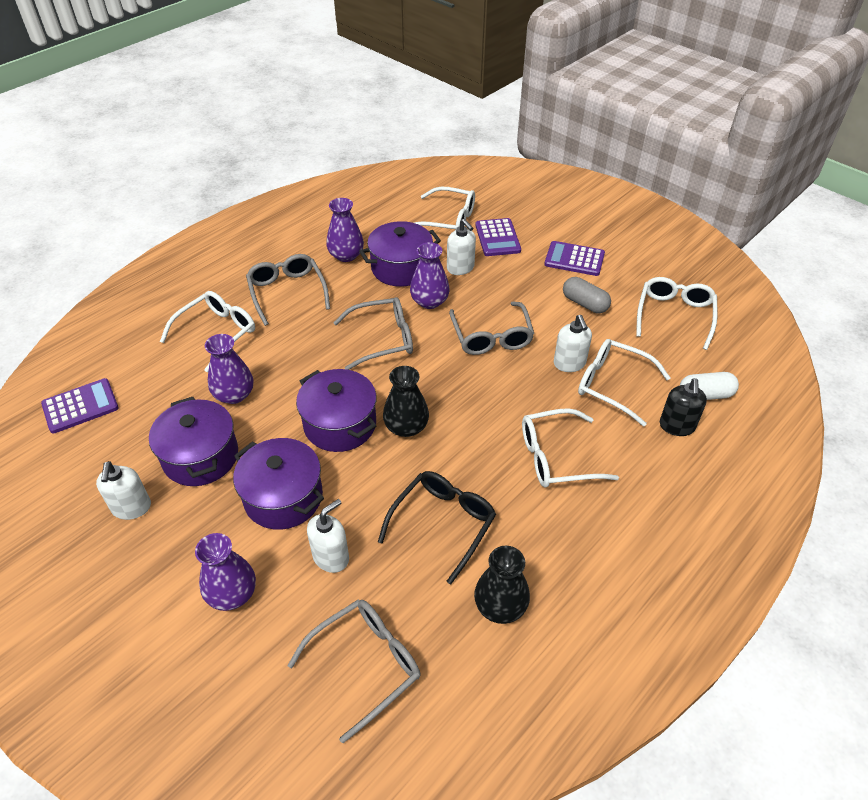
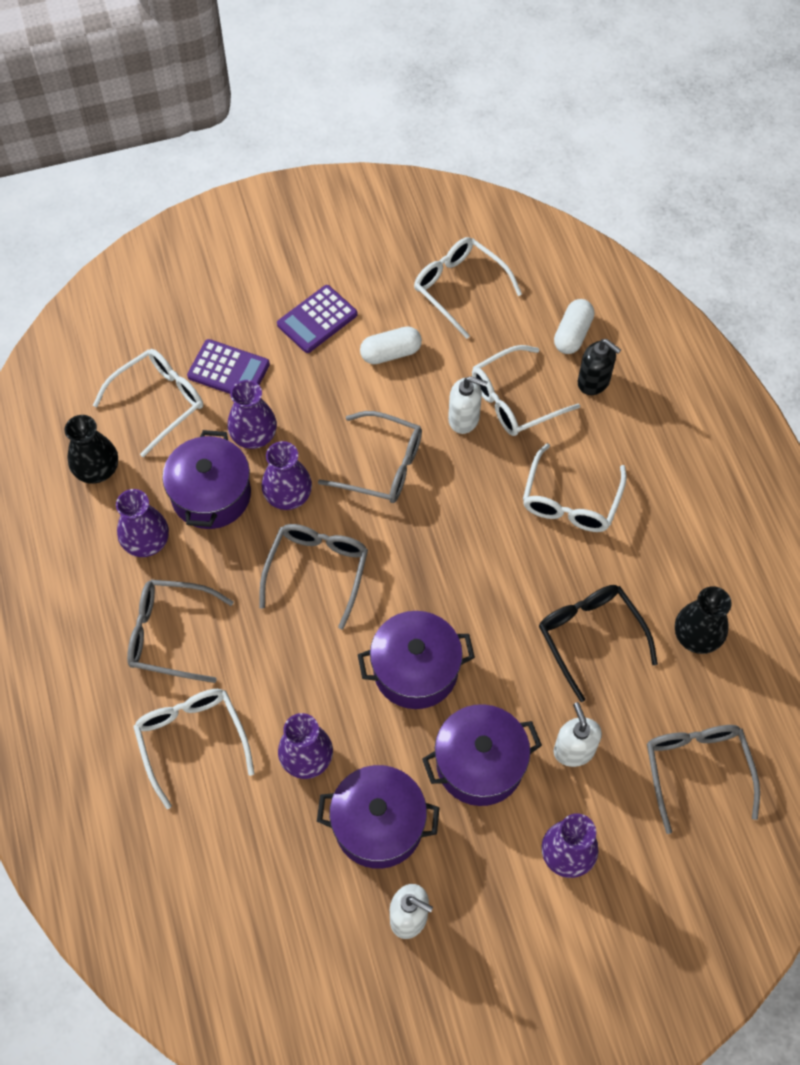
camera: 60 degrees left, 15 degrees up
(80, 406) = (221, 932): purple calculator -> none
(406, 427) = (456, 610): black vase -> black vase (97, 469)
(460, 268) = (254, 435): white soap dispenser -> purple vase
(584, 303) = (390, 353): grey capsule -> white capsule

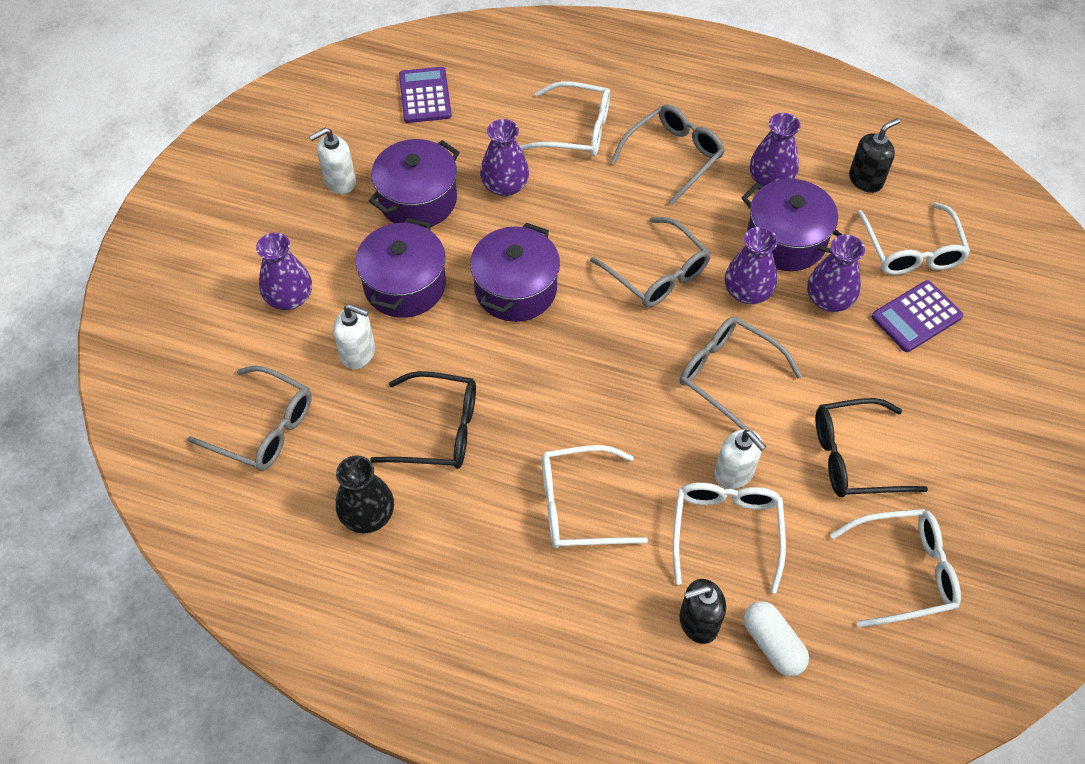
camera: 125 degrees right, 5 degrees down
(97, 469) = (866, 180): black vase -> black soap dispenser
(317, 319) = (937, 418): purple calculator -> purple calculator (425, 96)
(381, 465) = (728, 376): grey glasses -> grey glasses turned 75 degrees clockwise
(390, 353) = (855, 457): white capsule -> black glasses
(464, 419) = (734, 473): white soap dispenser -> white soap dispenser turned 90 degrees counterclockwise
(571, 500) = (579, 506): white glasses -> white glasses turned 60 degrees counterclockwise

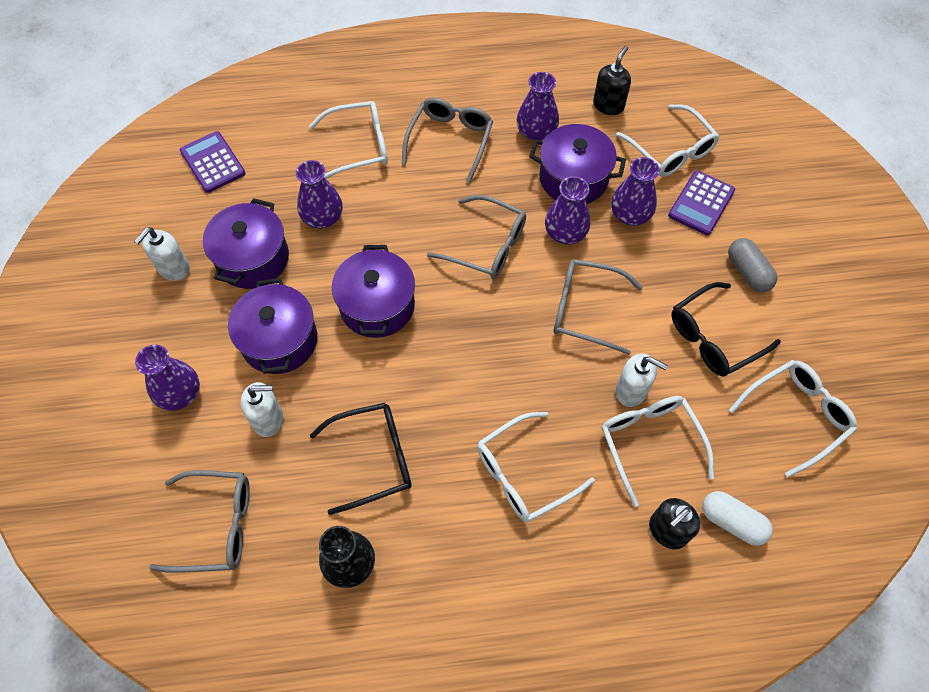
camera: 25 degrees left, 5 degrees up
(931, 406) = (748, 272): none -> grey capsule

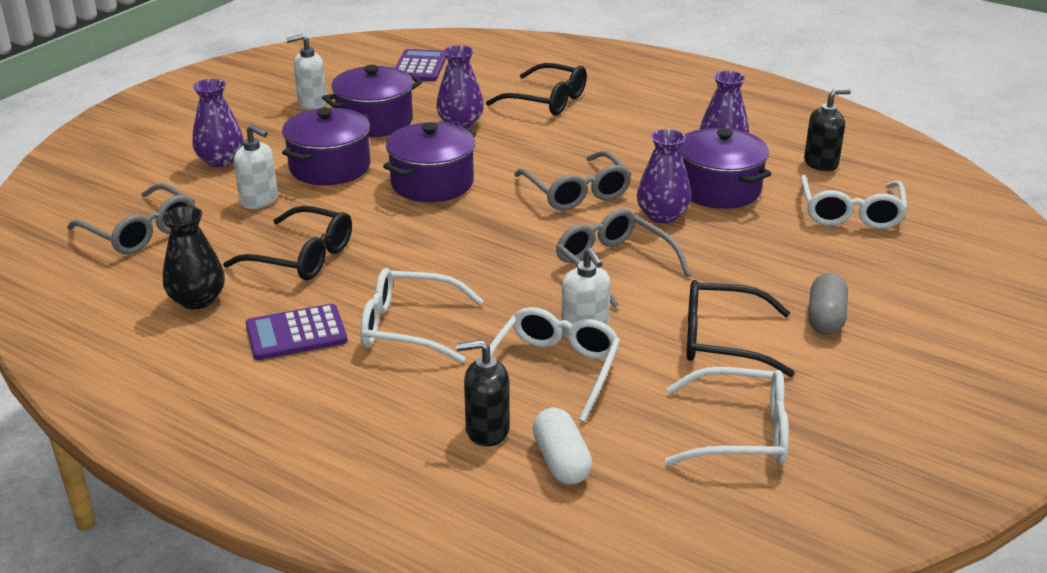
camera: 40 degrees right, 30 degrees down
(358, 146) = (546, 101): white glasses -> black glasses
(450, 141) = (631, 126): grey glasses -> none
(630, 215) = (746, 231): purple vase -> none
(701, 203) = (836, 256): purple calculator -> purple calculator (296, 333)

